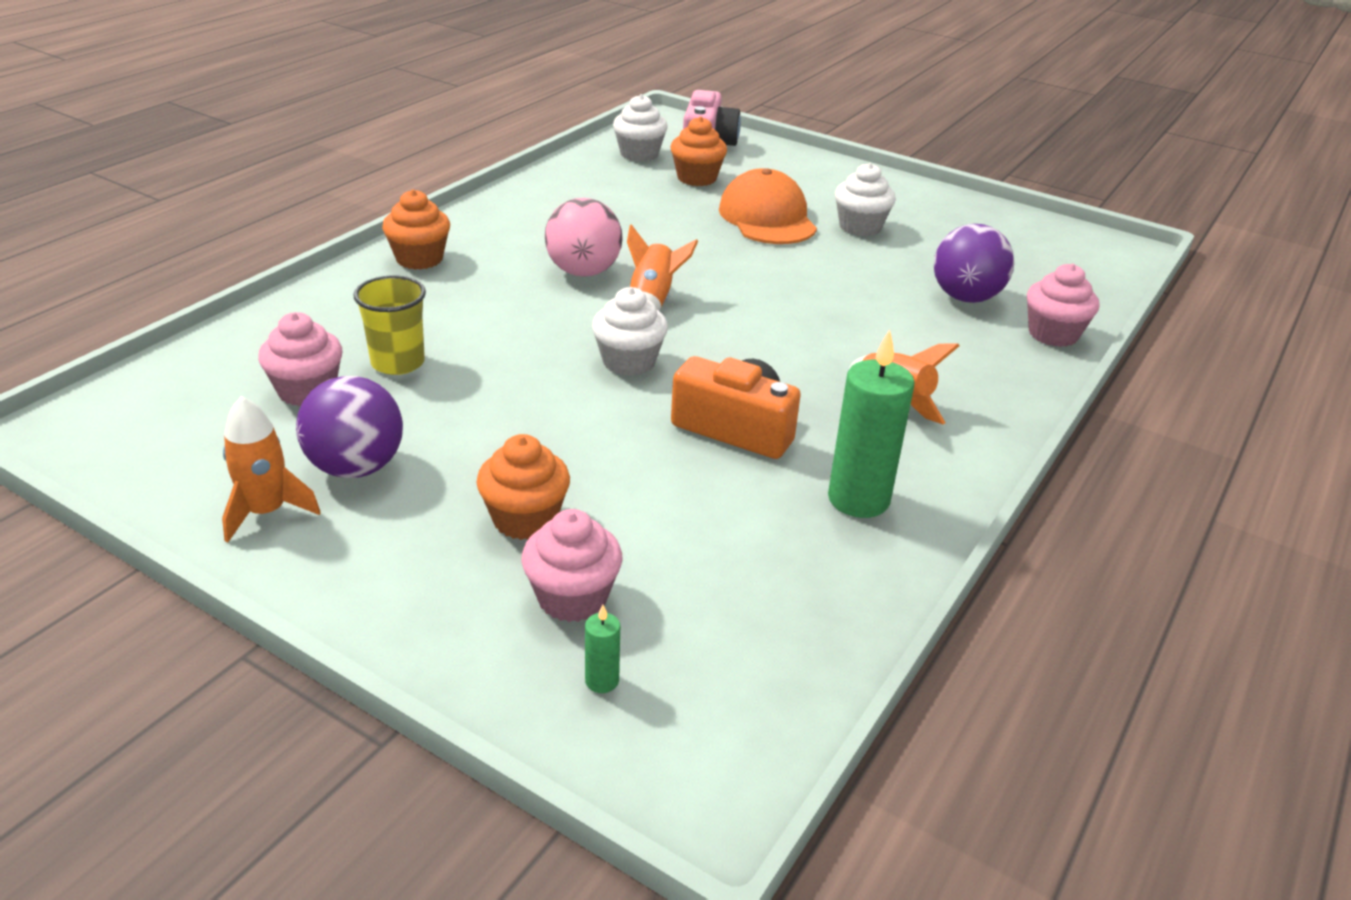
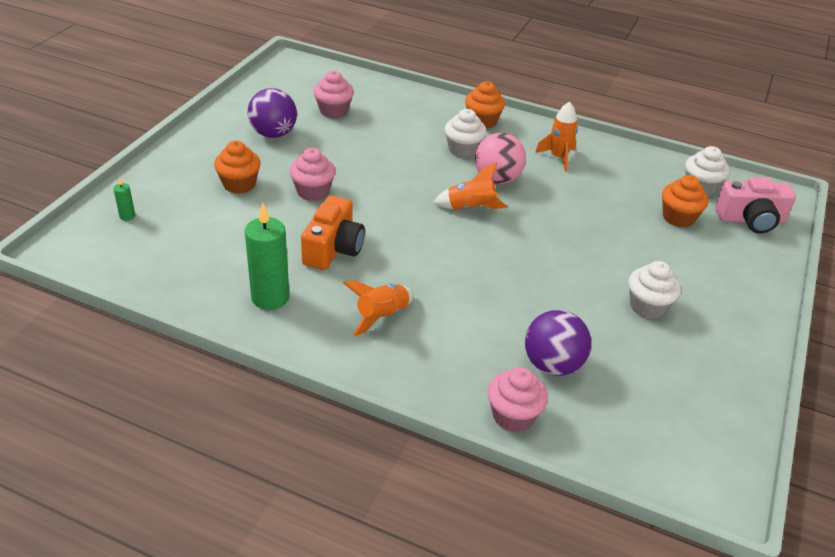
camera: 80 degrees right, 5 degrees up
(266, 512) = (237, 118): orange rocket -> orange rocket (558, 157)
(398, 363) = (367, 131): yellow cup -> none
(572, 597) = (182, 203): pink cupcake -> pink cupcake (313, 191)
(629, 362) = (394, 204): white cupcake -> white cupcake (463, 150)
(767, 218) = (631, 255): orange cap -> none

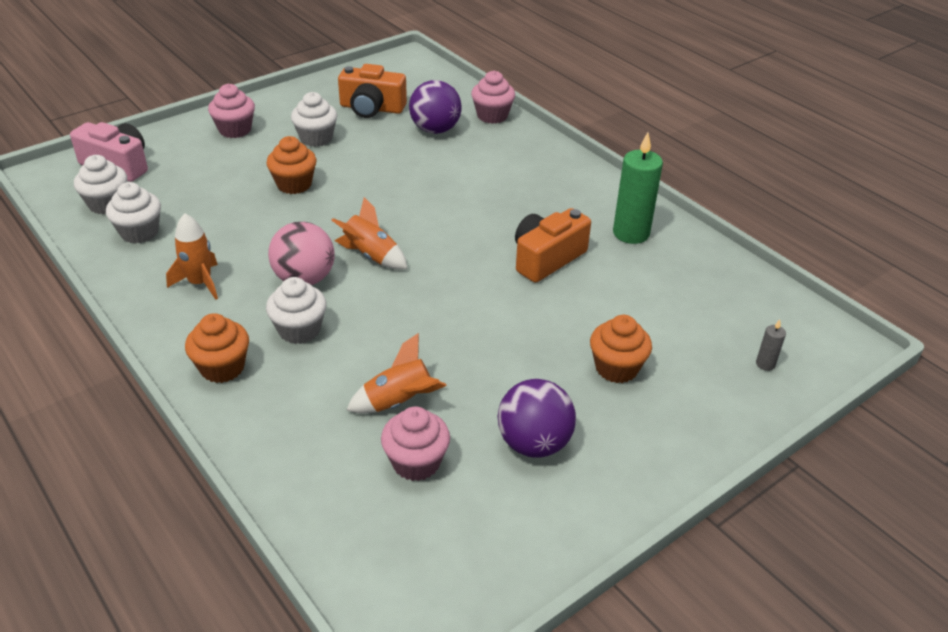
camera: 150 degrees left, 0 degrees up
(127, 216) = (765, 364): green candle -> grey candle
(313, 191) = (530, 330): pink cupcake -> pink cupcake (235, 130)
(382, 316) = (540, 192): orange rocket -> orange rocket (399, 402)
(645, 176) = (139, 232): none -> white cupcake
(649, 372) = (372, 108): none -> orange camera
(678, 217) = (179, 186): orange cupcake -> orange cupcake (294, 184)

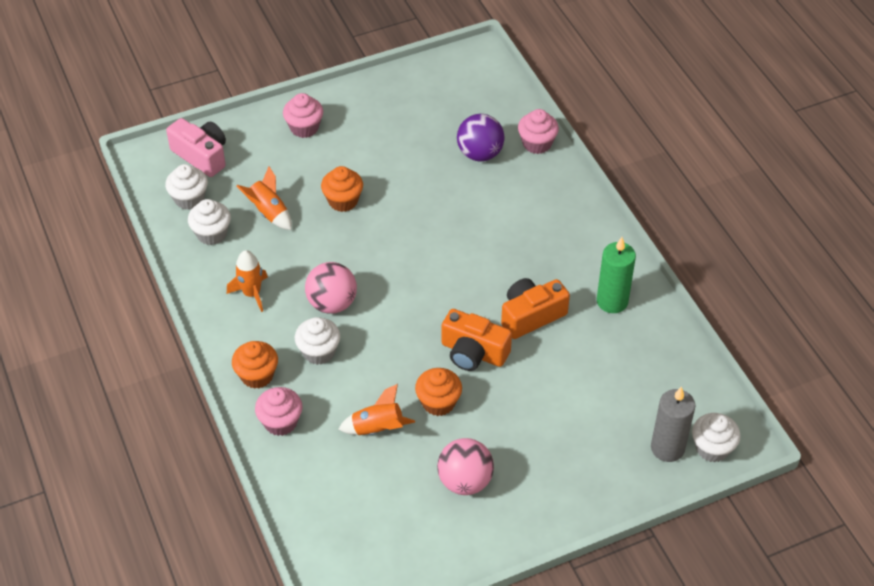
camera: 15 degrees right, 10 degrees up
(316, 138) = (372, 149): white cupcake -> white cupcake (712, 448)
(371, 256) = (389, 289): orange rocket -> orange rocket (269, 212)
(372, 108) = (429, 118): orange camera -> orange camera (473, 352)
(416, 462) = (377, 480): pink cupcake -> pink cupcake (280, 422)
(534, 443) = (465, 481): purple ball -> pink ball
(616, 368) = (549, 430): orange cupcake -> orange cupcake (438, 402)
(765, 364) = (667, 448): grey candle -> grey candle, size x2.24

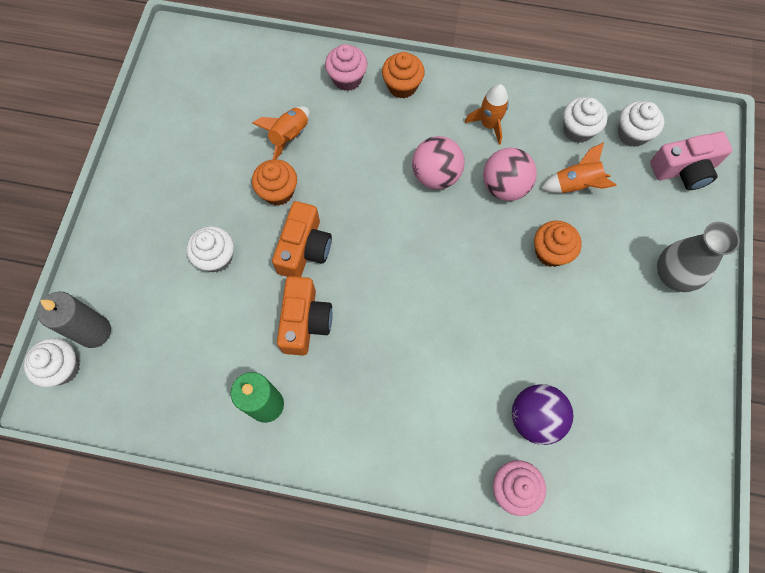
camera: 125 degrees right, 20 degrees up
(304, 128) = (673, 275): pink cupcake -> grey vase
(319, 352) = (393, 138): white cupcake -> white cupcake (216, 257)
(465, 481) = (196, 165): pink ball -> pink ball (504, 186)
(473, 352) = (304, 249): orange camera -> orange camera turned 135 degrees clockwise

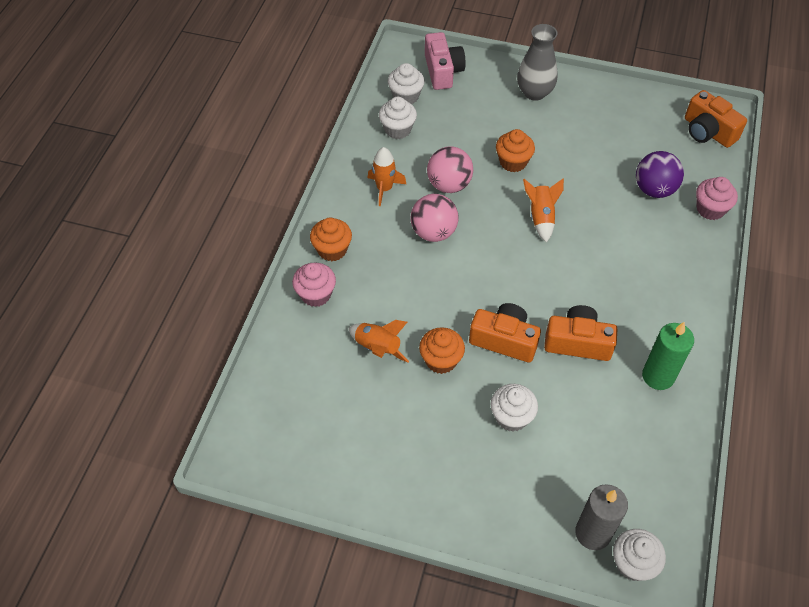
camera: 85 degrees left, 15 degrees down
(575, 185) = (451, 138): orange rocket -> orange rocket (541, 217)
(652, 498) = (708, 131): none -> orange camera

